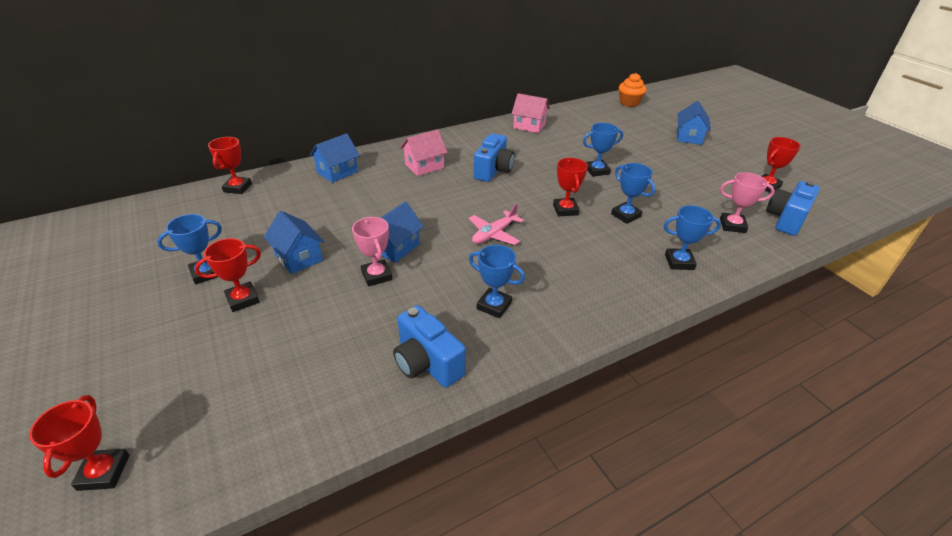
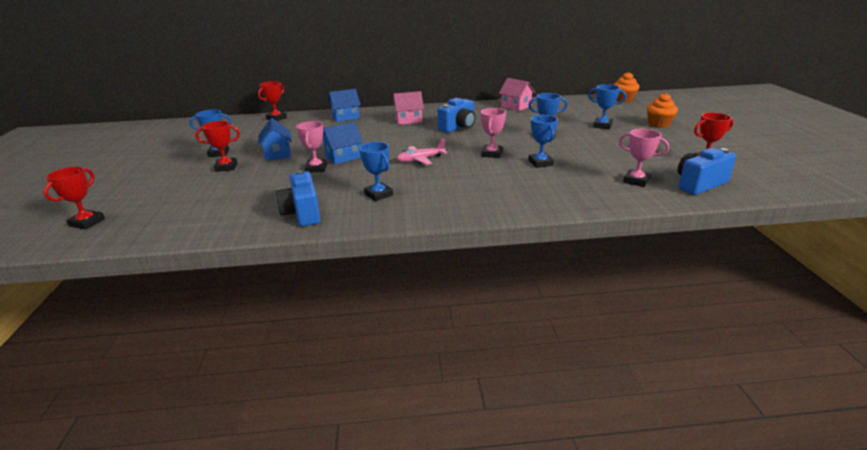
camera: 25 degrees right, 10 degrees down
(565, 210) = (492, 154): red trophy -> pink trophy
(679, 262) = (557, 195): blue trophy -> blue trophy (602, 126)
(689, 137) = (658, 124): blue house -> orange cupcake

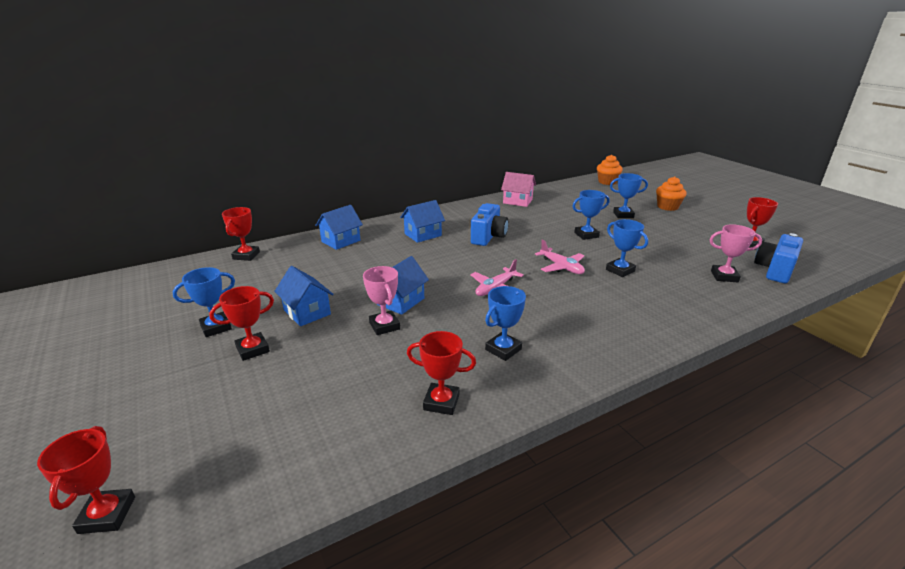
camera: 25 degrees left, 0 degrees up
(302, 213) = (441, 402): blue camera -> red trophy
(378, 195) = (503, 349): blue trophy -> blue trophy turned 75 degrees counterclockwise
(409, 120) = (423, 235): pink house -> blue house
(492, 154) = (561, 267): pink trophy -> pink plane

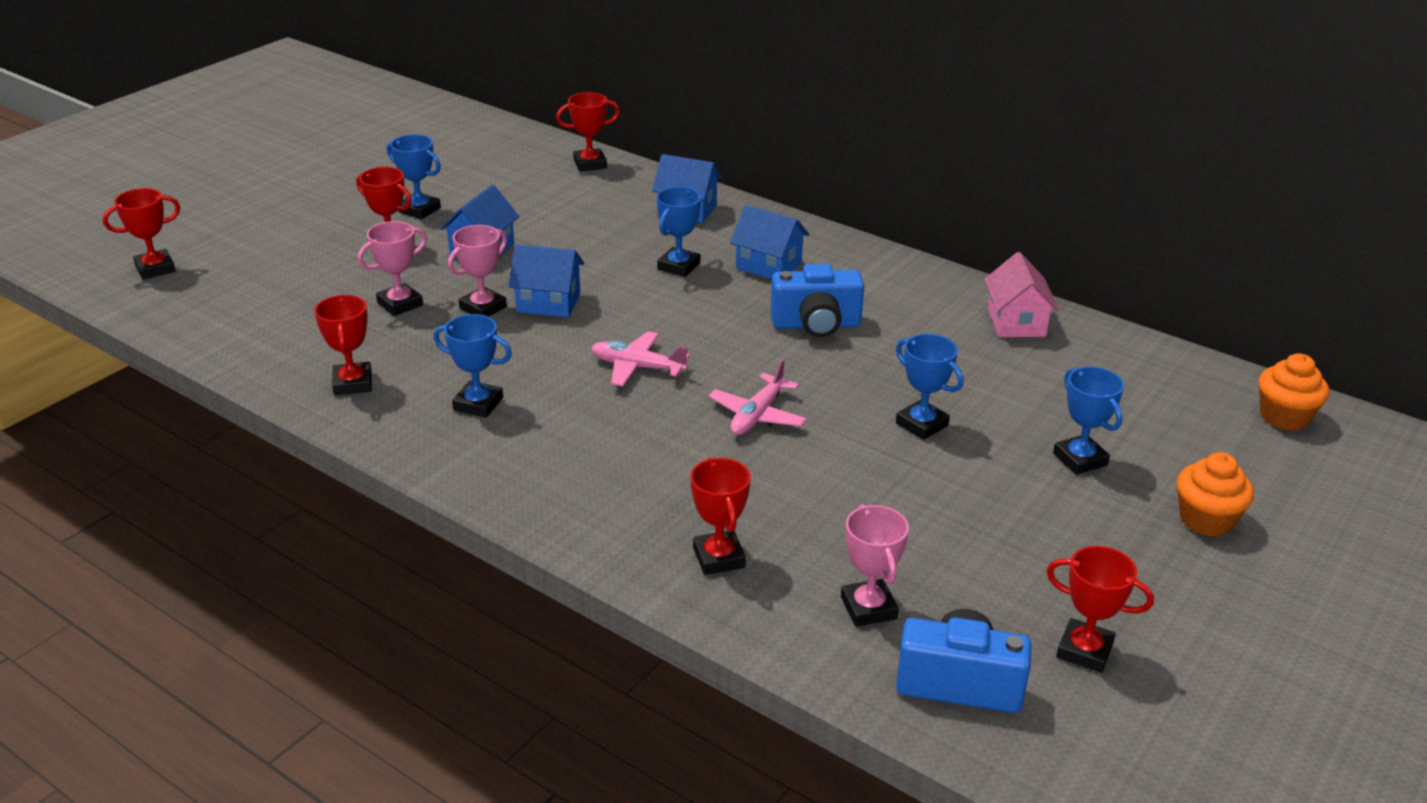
camera: 65 degrees right, 5 degrees up
(346, 360) = (400, 304): none -> pink trophy
(620, 270) = (794, 478): blue trophy -> blue trophy (678, 266)
(683, 303) = (719, 557): none -> red trophy

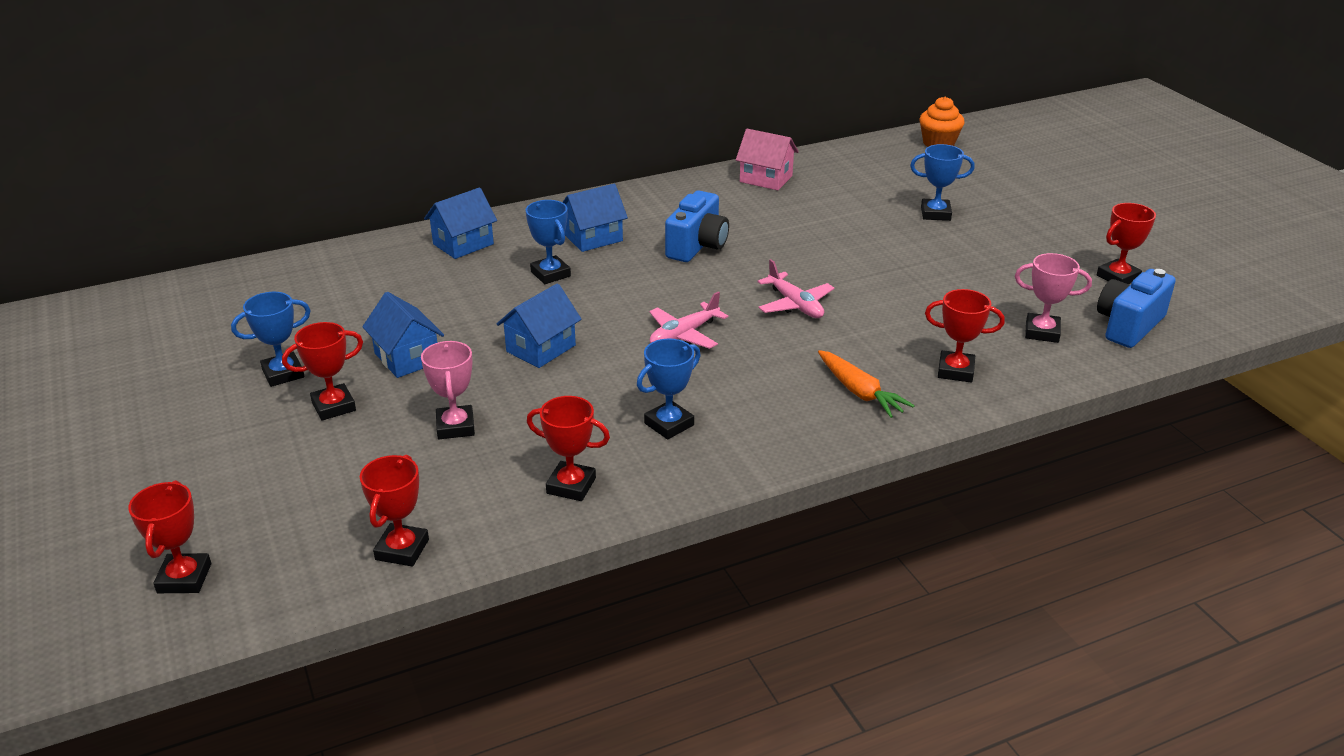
camera: 60 degrees left, 0 degrees up
(483, 308) = (513, 383): pink trophy -> none
(590, 164) = (319, 263): red trophy -> red trophy (402, 549)
(621, 501) = (859, 392): none -> orange carrot
(922, 424) = (857, 249): blue trophy -> none
(1206, 520) = (1020, 200): orange cupcake -> none

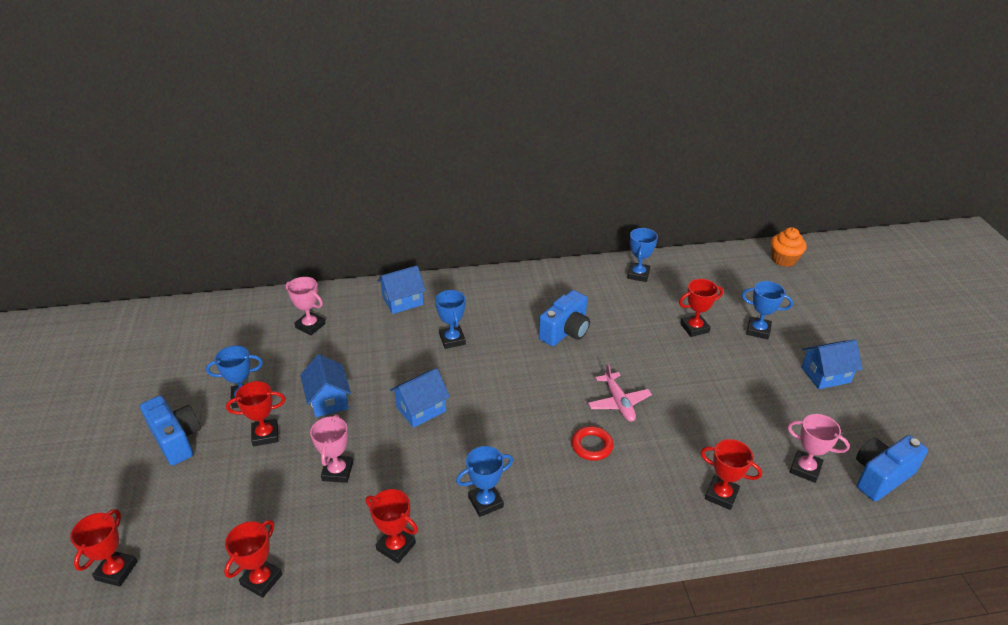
camera: 15 degrees right, 5 degrees up
(203, 431) = (176, 439): none -> blue camera
(342, 286) = (310, 326): none -> pink trophy
(593, 238) = (494, 311): blue house -> blue house (825, 375)
(684, 335) = (526, 416): pink plane -> none
(766, 179) = (638, 274): pink house -> blue trophy
(779, 350) = (592, 446): none -> red ring
(859, 392) = (638, 501): orange carrot -> none
(1118, 277) = (888, 423): red trophy -> red trophy (694, 328)

